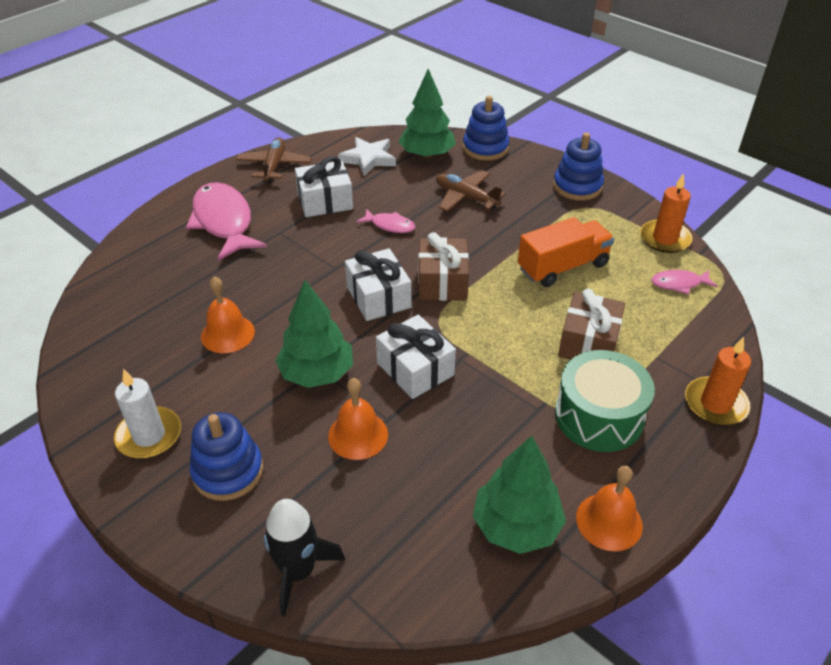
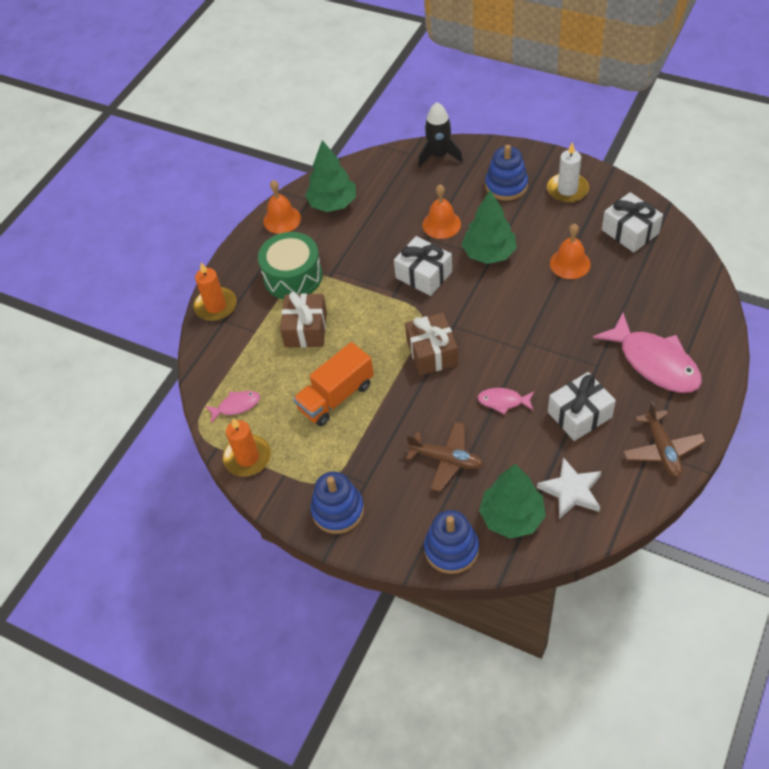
camera: 170 degrees right, 10 degrees up
(378, 297) = (476, 324): white gift -> white gift (630, 231)

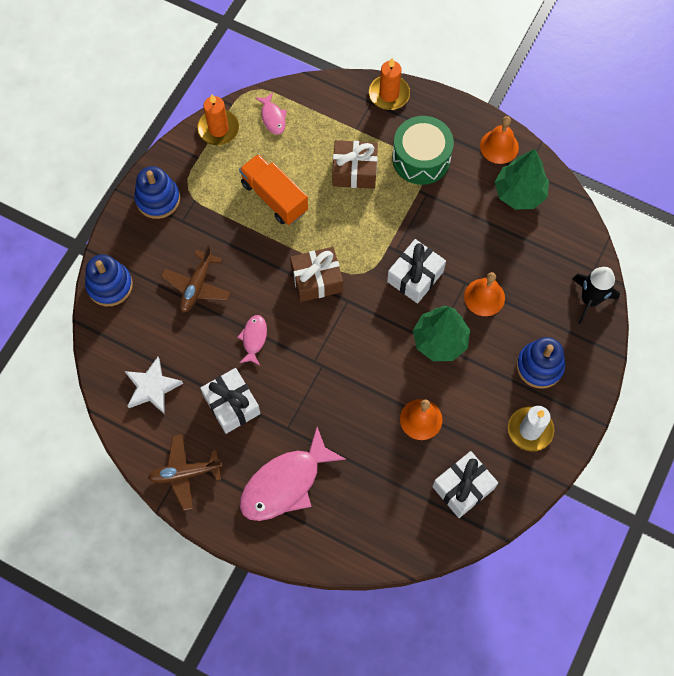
camera: 85 degrees right, 15 degrees up
(512, 517) = (133, 335): green tree -> none

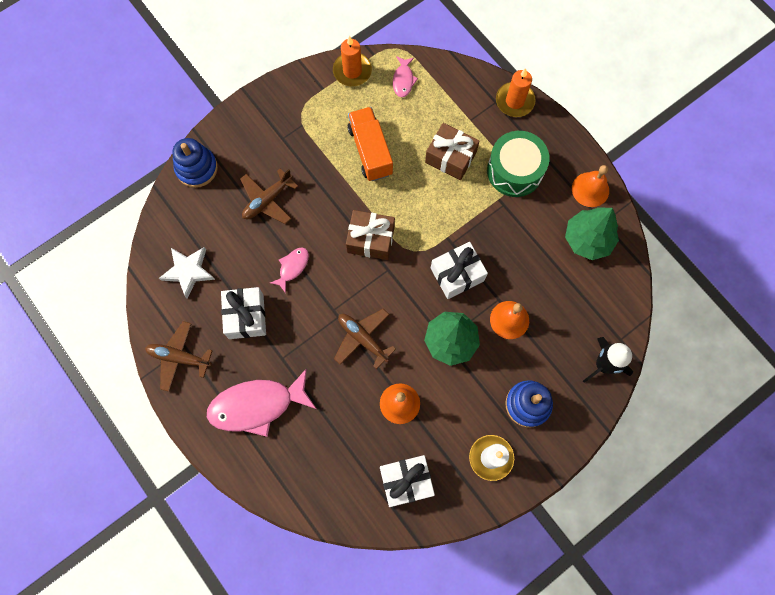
camera: 25 degrees right, 5 degrees up
(158, 199) = (272, 111): blue stacking toy -> none
(356, 375) = (363, 338): none -> brown plane

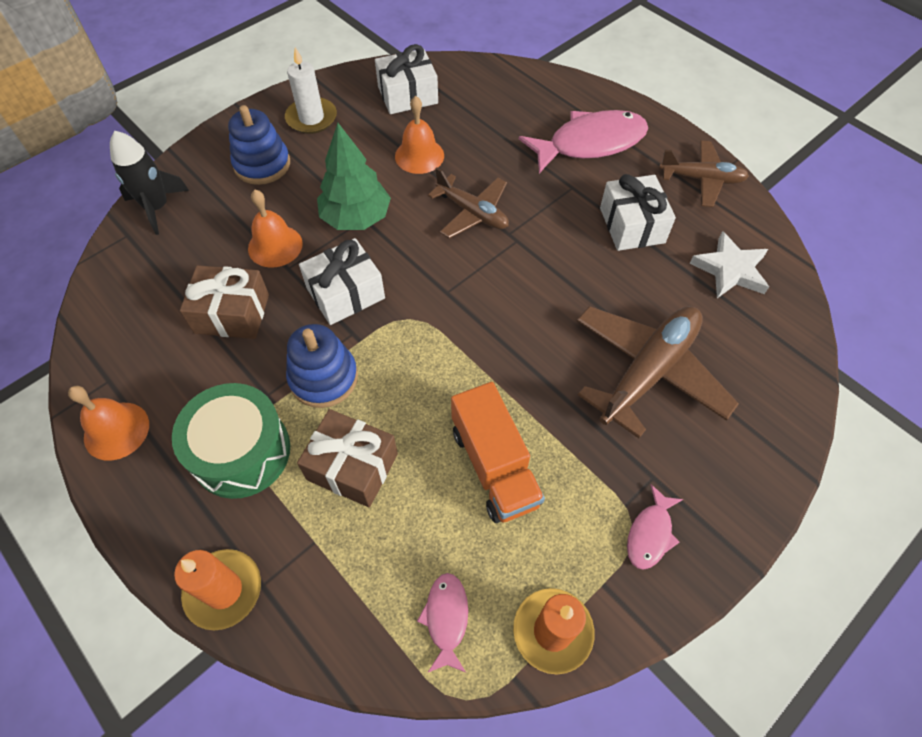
camera: 175 degrees right, 15 degrees down
(196, 168) = (780, 413): blue stacking toy -> blue stacking toy (323, 378)
(267, 200) = (648, 372): brown plane -> brown plane, size x1.60
(292, 267) = (585, 285): pink fish -> pink fish (650, 534)
(371, 239) = (476, 329): brown gift -> brown gift (232, 314)
(587, 239) = (141, 353): green tree -> none

